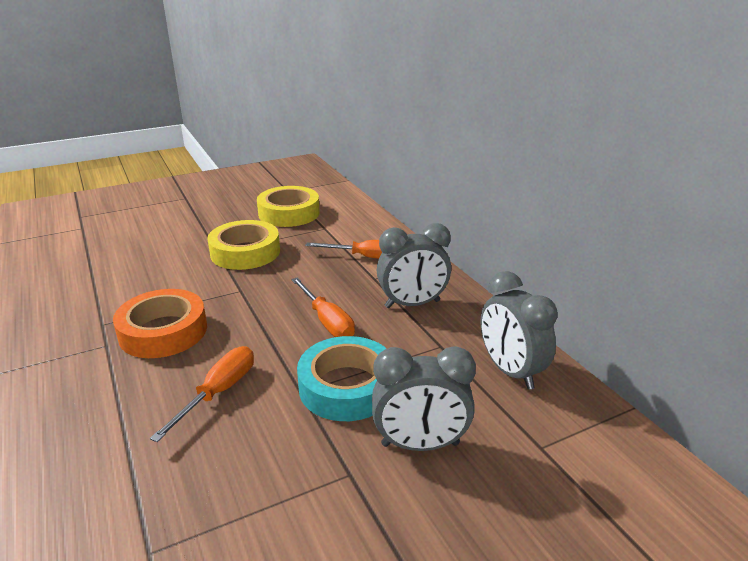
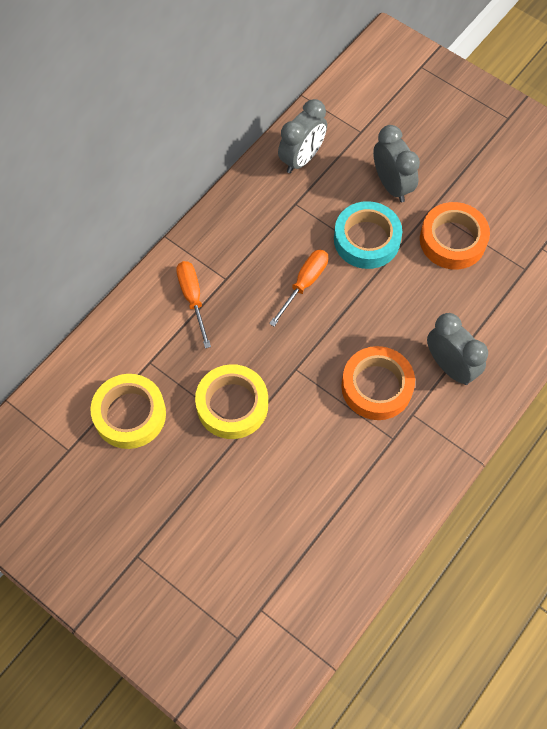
camera: 115 degrees left, 35 degrees up
(218, 392) = (413, 307): orange screwdriver -> none
(277, 476) = (452, 240): none -> orange tape
(412, 304) = (252, 237): grey clock -> grey clock (450, 366)

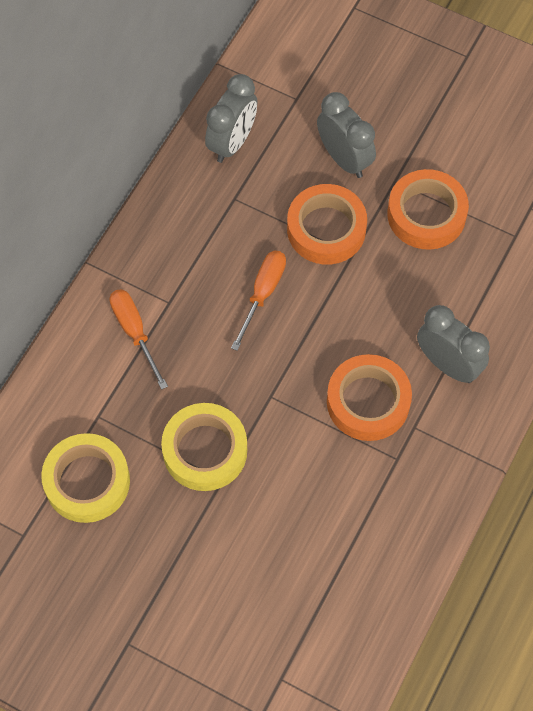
camera: 10 degrees left, 0 degrees up
(366, 239) = (326, 229): turquoise tape -> orange tape

